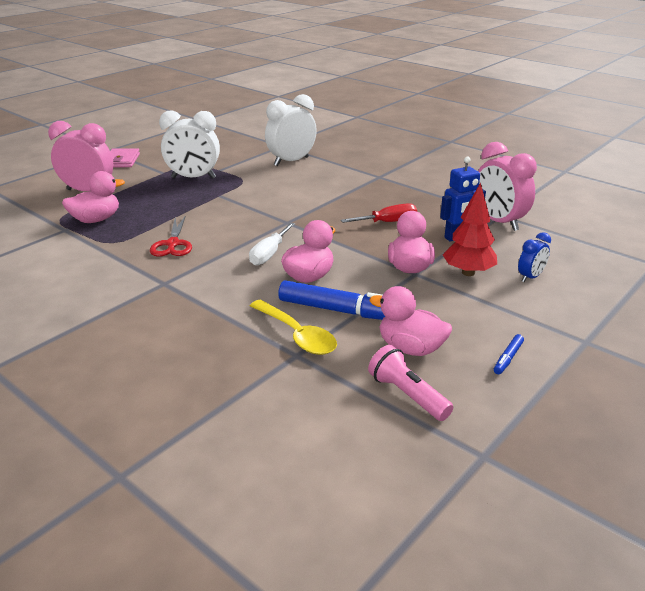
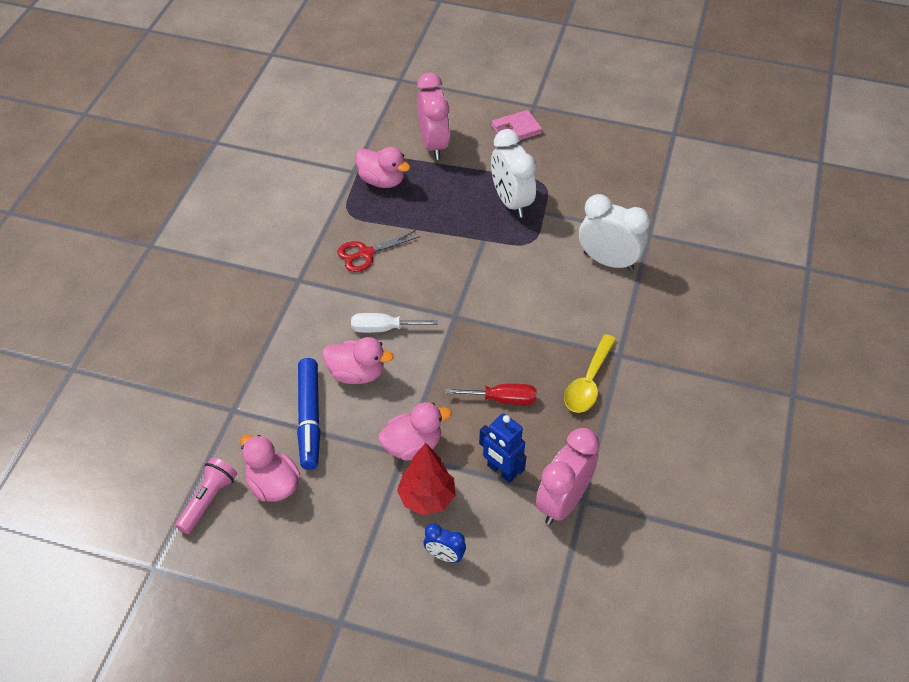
camera: 65 degrees right, 20 degrees up
(297, 335) = (260, 400): yellow spoon -> yellow spoon (588, 382)
(388, 222) = (502, 399): red screwdriver -> red screwdriver turned 45 degrees counterclockwise
(410, 348) = (273, 485): pink duck -> pink duck turned 45 degrees counterclockwise
(507, 358) = (286, 561): blue marker -> none

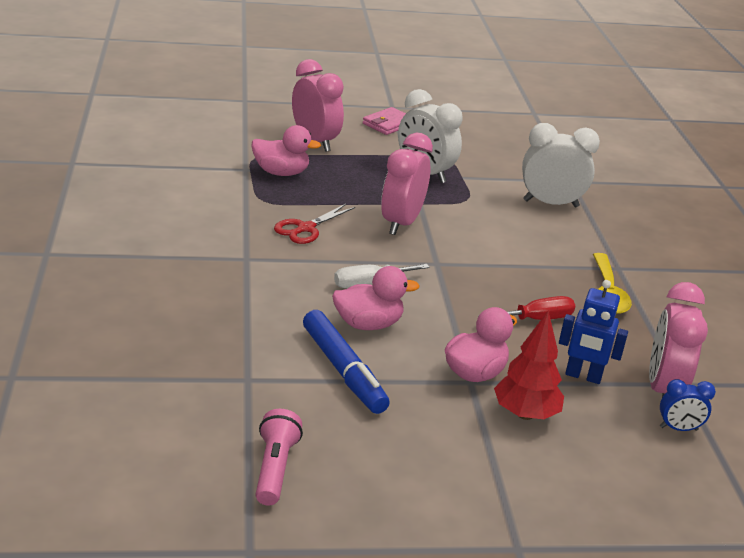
camera: 25 degrees left, 20 degrees down
(273, 485) = (344, 438): pink duck -> none
(444, 555) = (583, 460): blue clock -> blue clock (678, 428)
(452, 262) = (401, 223): none -> pink clock

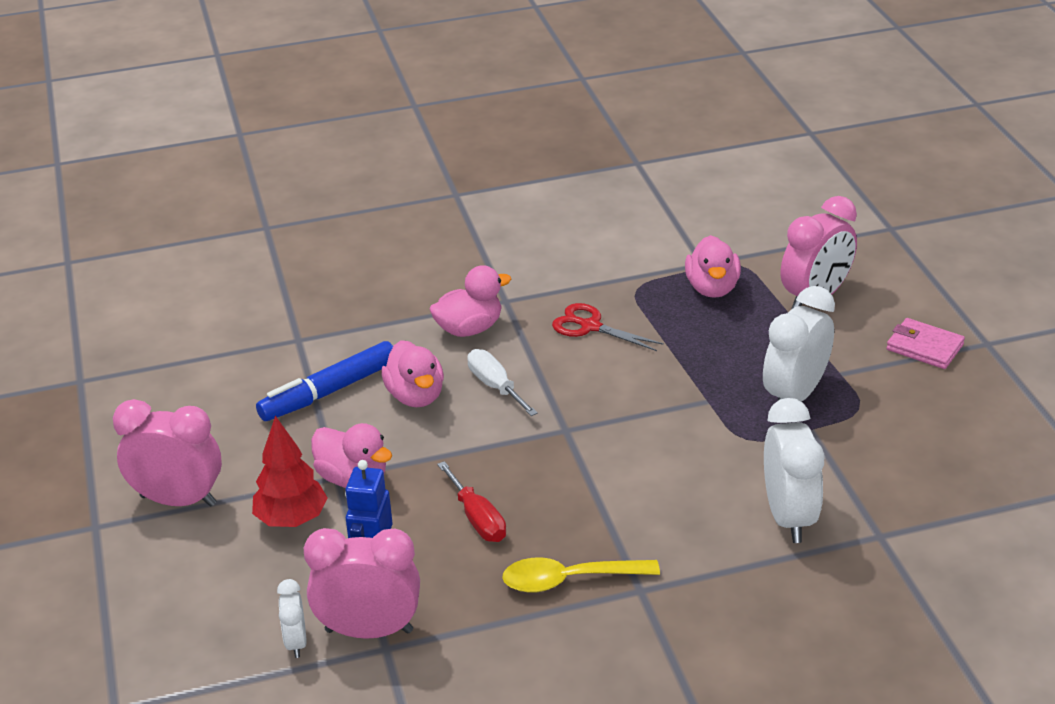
camera: 85 degrees right, 5 degrees up
(275, 468) = (178, 376): pink flashlight -> none
(280, 282) = (469, 329): none -> pink duck
(401, 223) = (646, 392): pink clock -> pink clock (178, 500)
(678, 428) = (296, 642): blue clock -> white clock

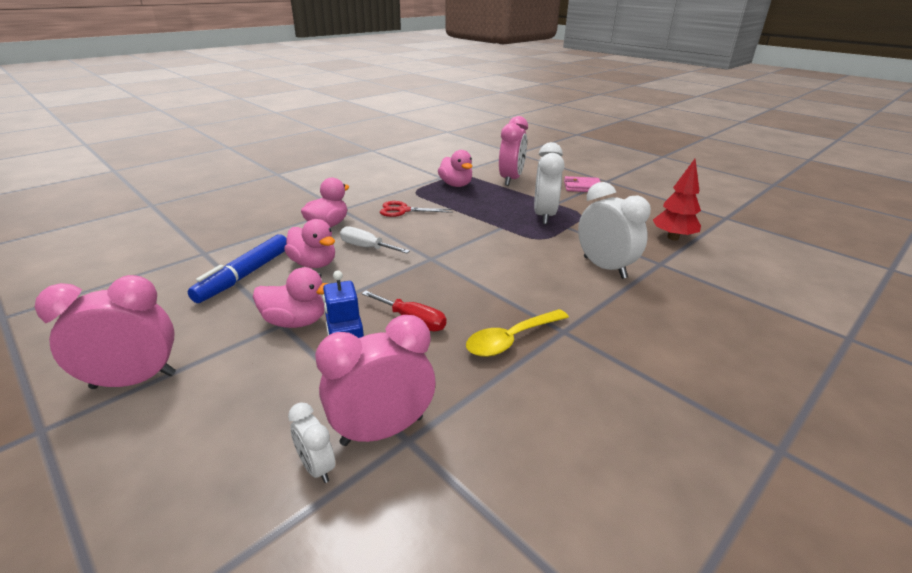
camera: 30 degrees left, 5 degrees down
(291, 519) = (257, 364): red tree -> red tree (673, 237)

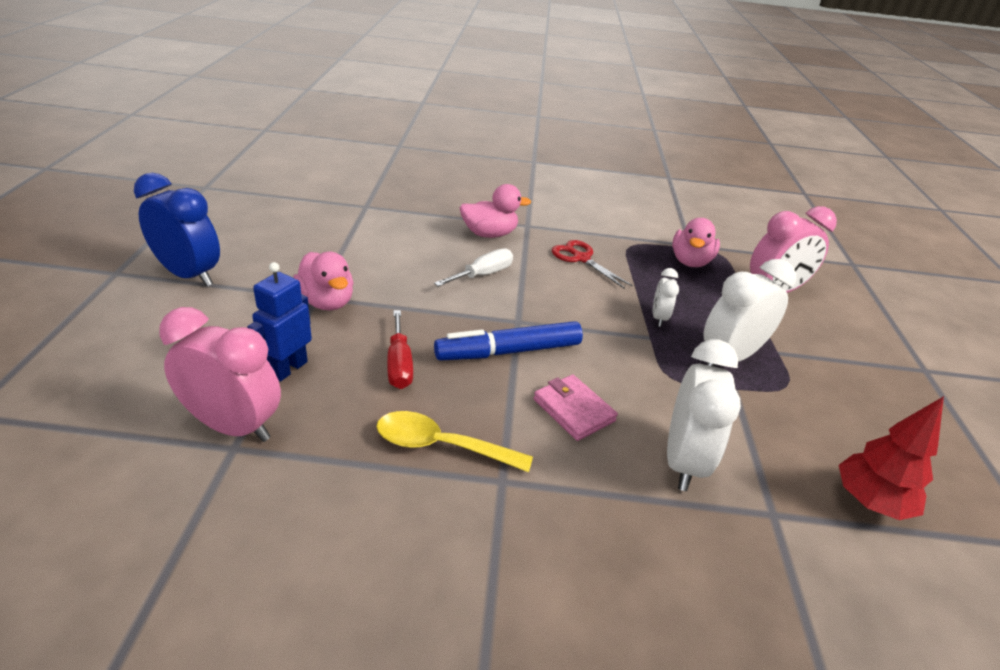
camera: 45 degrees right, 5 degrees up
(134, 381) = (189, 275): pink clock -> blue clock
(244, 275) = (359, 241): blue marker -> blue marker (508, 351)
(314, 264) = (419, 263): pink duck -> none
(317, 467) = (166, 413): white clock -> white clock (659, 318)
(366, 247) = (483, 274): white screwdriver -> white screwdriver turned 60 degrees clockwise
(582, 187) = (863, 355): pink wallet -> pink wallet (573, 410)

